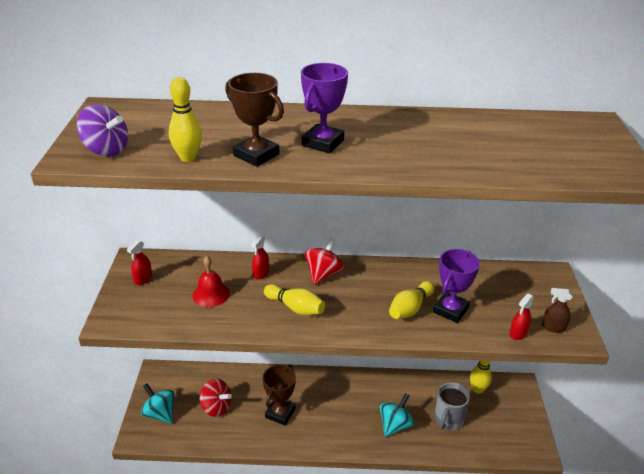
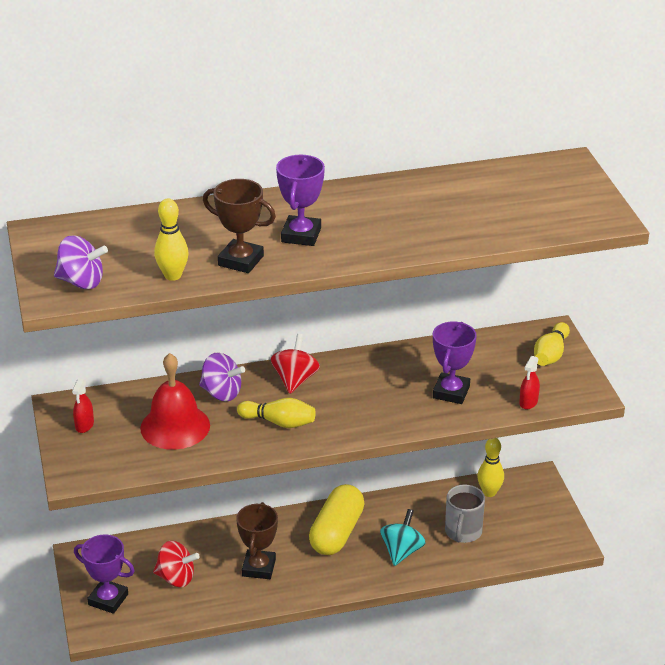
camera: 15 degrees left, 0 degrees up
(160, 413) = (108, 599): turquoise spinning top -> purple trophy
(211, 294) = (175, 426): red bell -> red bell, size x1.58
(261, 273) = (221, 393): red spray bottle -> purple spinning top
(349, 397) = (337, 533): none -> yellow capsule
(410, 308) = (406, 398): yellow bowling pin -> yellow bowling pin (550, 354)
(553, 327) = (564, 389): brown spray bottle -> none

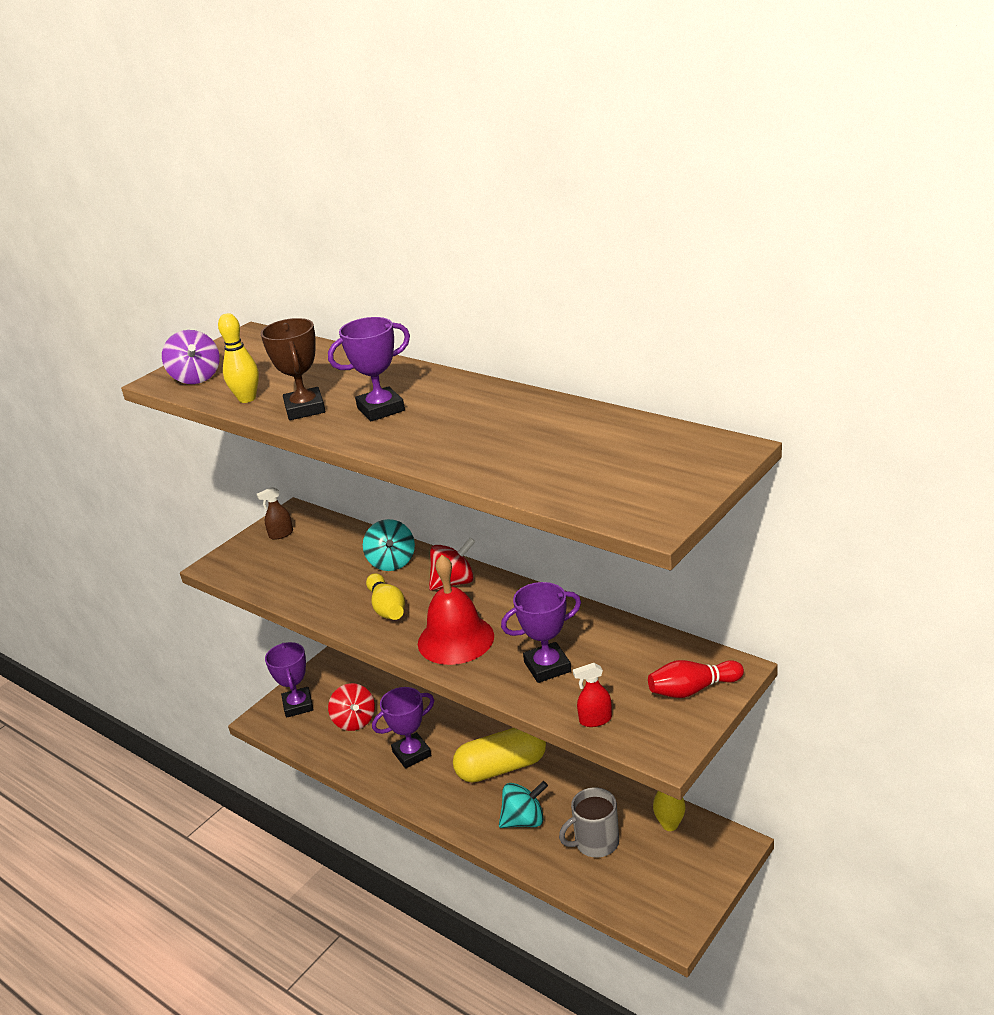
camera: 55 degrees right, 5 degrees down
(84, 425) = (281, 534): red spray bottle -> brown spray bottle
(175, 426) = (324, 568): red bell -> red bell (455, 639)
(221, 393) = (392, 562): purple spinning top -> turquoise spinning top
(259, 568) = (411, 754): brown trophy -> purple trophy
(550, 354) = (693, 689): yellow bowling pin -> red bowling pin

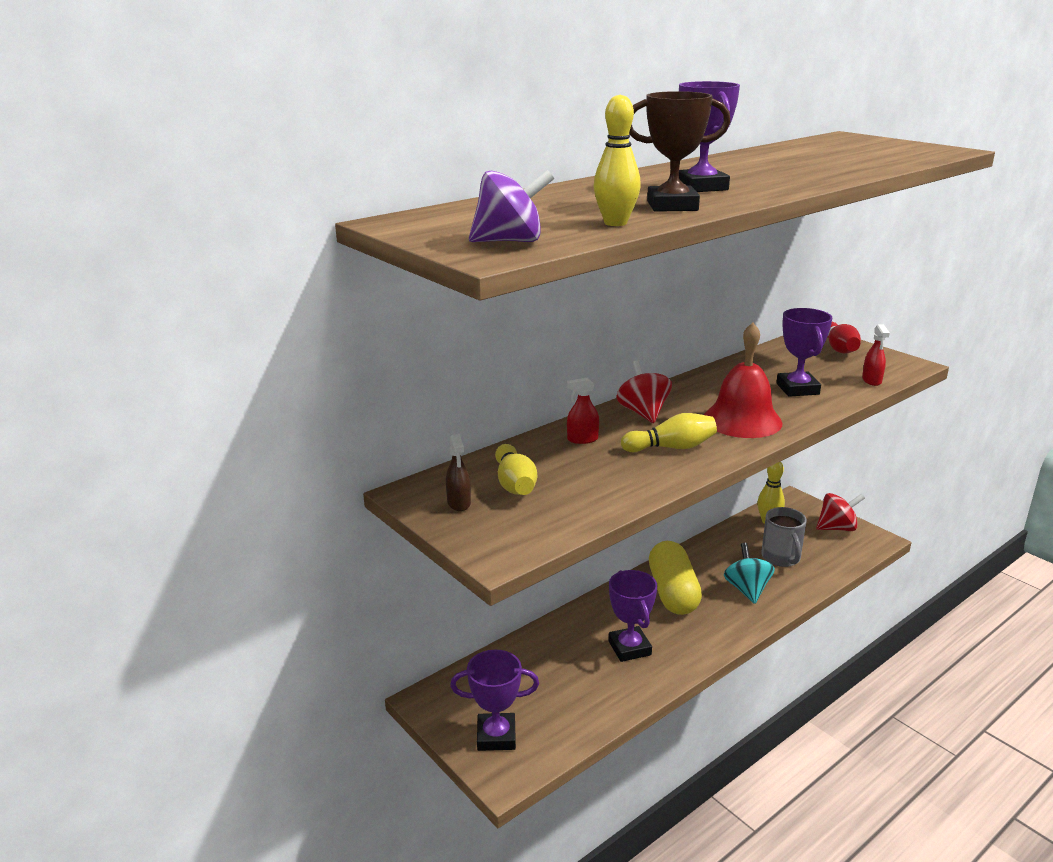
camera: 80 degrees left, 5 degrees down
(311, 549) = (514, 484): none -> yellow bowling pin
(354, 721) = (553, 687): red spinning top -> red spinning top (837, 528)
(392, 562) = (582, 439): turquoise spinning top -> red spray bottle

